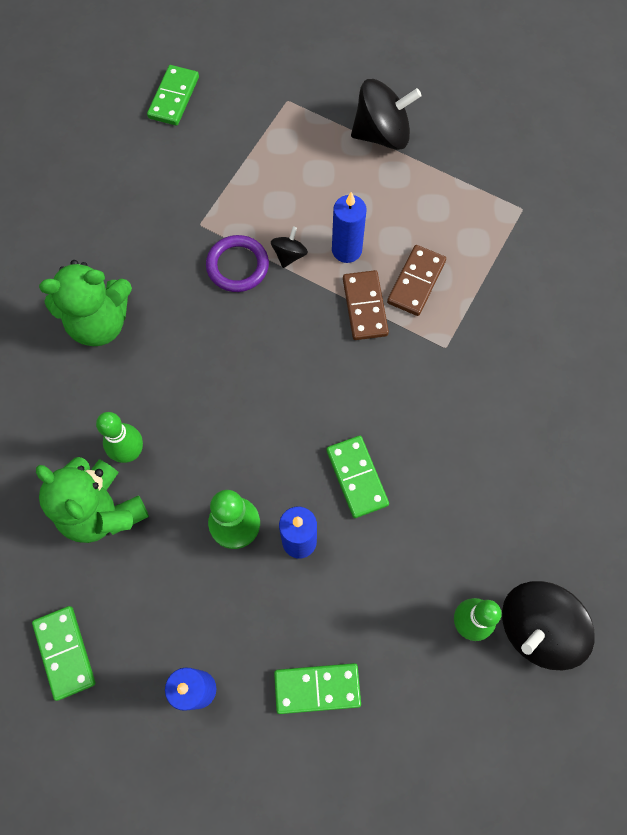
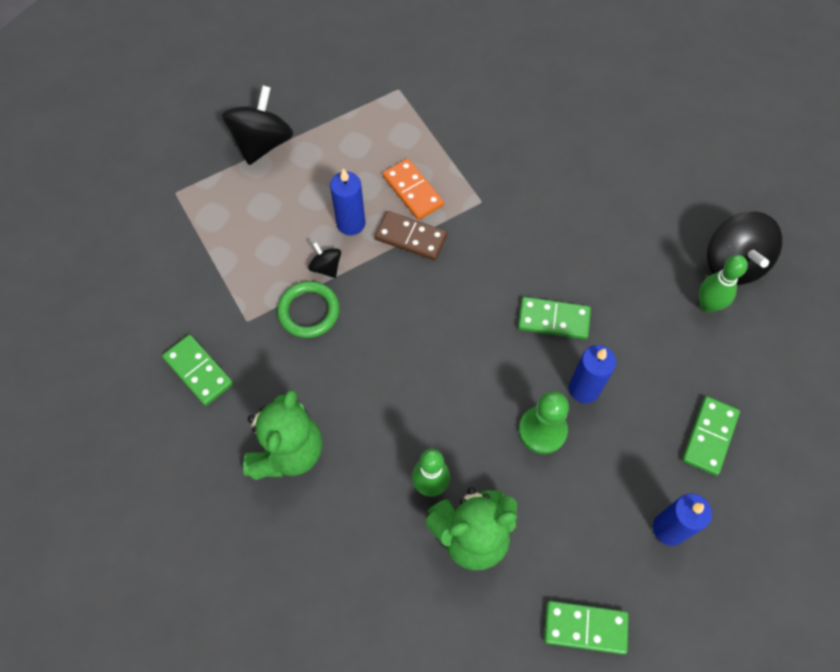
camera: 60 degrees left, 5 degrees down
(174, 98) = (100, 278): green domino -> green domino (198, 371)
(237, 266) = (309, 311): purple ring -> green ring
(416, 282) = (412, 191): brown domino -> orange domino

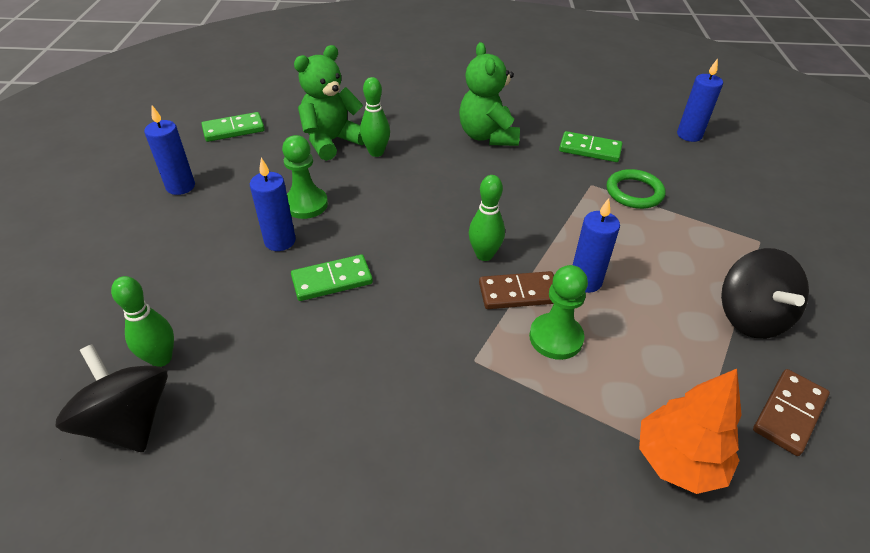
camera: 150 degrees right, 20 degrees down
(73, 340) = (689, 135): none -> blue candle
(309, 311) = (552, 206): green ring -> green ring (634, 192)
(314, 84) = (789, 413): none -> brown domino
(326, 267) = (570, 239): black spinning top -> none
(404, 93) = (678, 460): none -> orange tree
(411, 286) = (484, 255): none -> green bowling pin
(412, 191) = (556, 338): orange domino -> green pawn
(709, 436) = (150, 249): green domino -> none

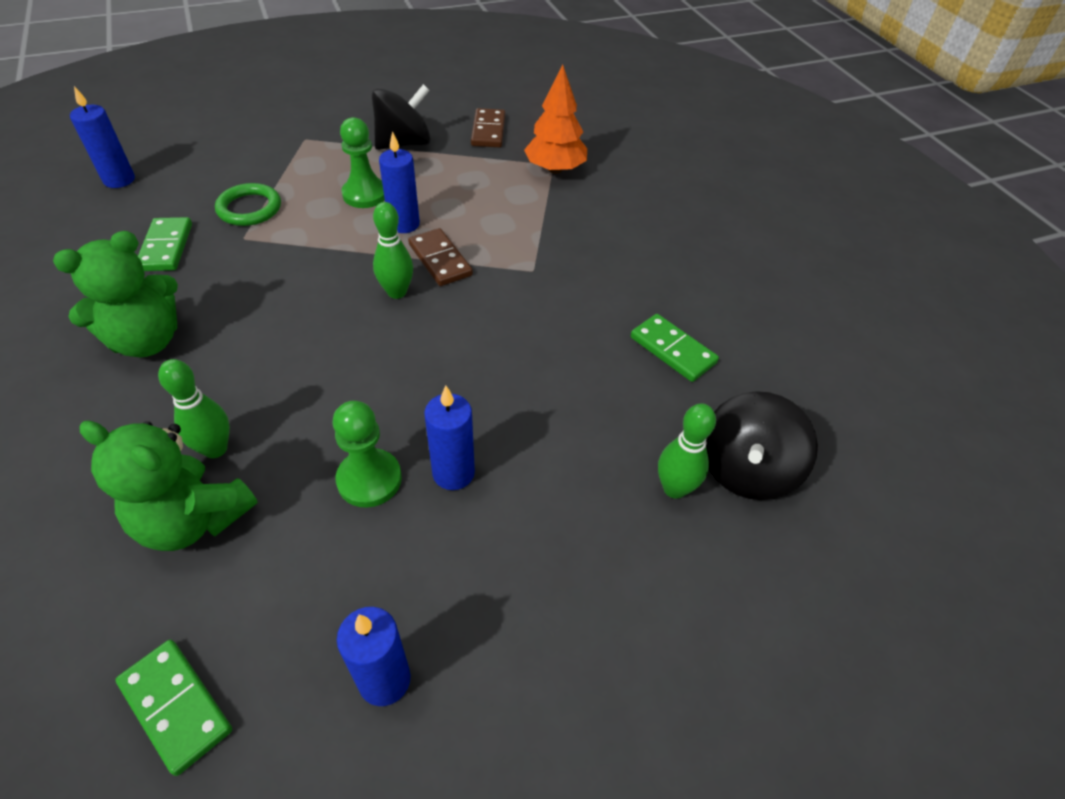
camera: 115 degrees left, 5 degrees up
(332, 280) = (492, 396): green domino -> green domino (672, 350)
(556, 338) = (481, 231): green pawn -> green pawn (365, 194)
(789, 413) = (488, 131): brown domino -> brown domino turned 75 degrees clockwise

